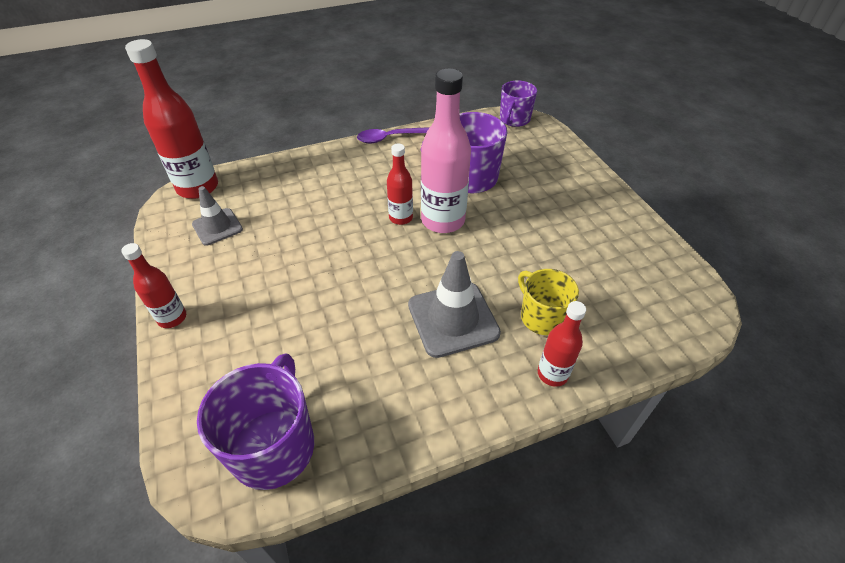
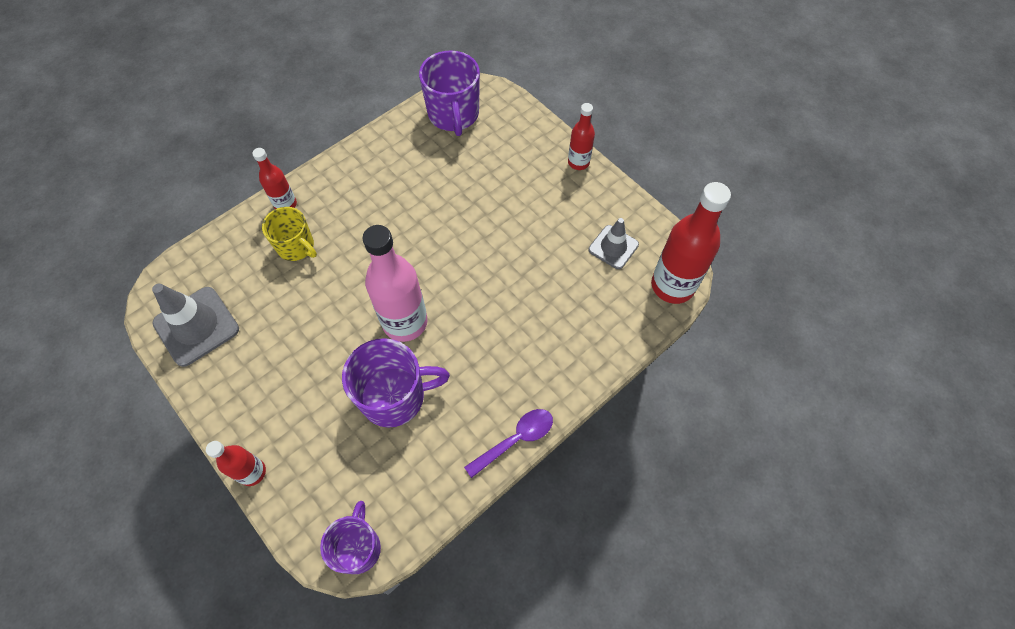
camera: 160 degrees right, 15 degrees up
(401, 218) = (448, 312): red bottle -> red bottle (252, 472)
(453, 319) = (367, 224): grey traffic cone -> grey traffic cone (196, 326)

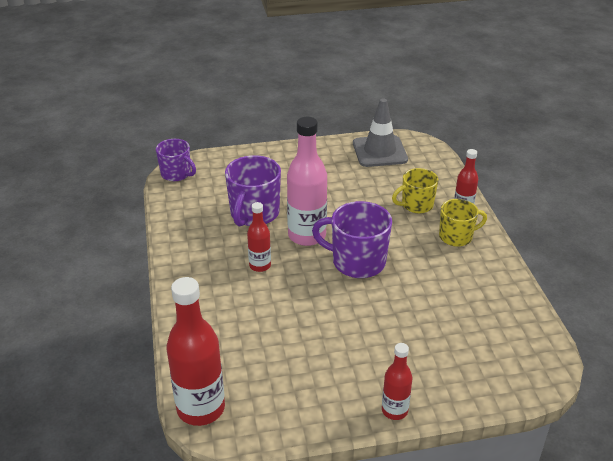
camera: 120 degrees right, 25 degrees down
(252, 472) = (259, 150): red bottle -> red bottle (260, 265)
(335, 195) = (456, 236): none -> yellow mug
(453, 114) = (517, 340): purple mug -> purple mug (357, 262)
(515, 440) = (170, 255): purple spoon -> none
(613, 247) = (275, 386): grey traffic cone -> none

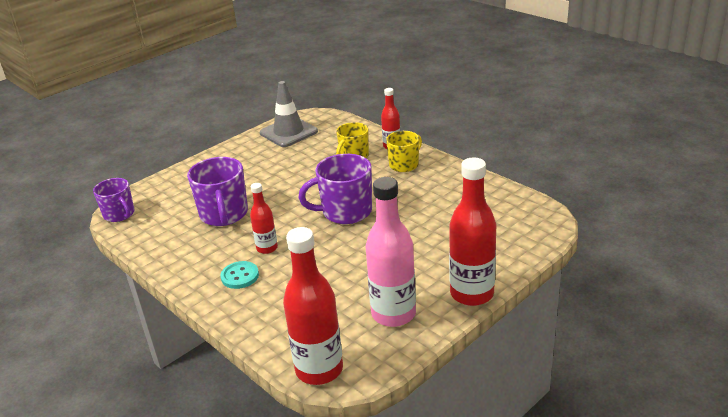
camera: 30 degrees left, 5 degrees down
(176, 174) = (119, 214): purple mug -> purple mug turned 45 degrees clockwise
(216, 282) = (240, 276): none -> turquoise button
(307, 235) = (286, 211): pink bottle -> pink bottle (393, 314)
(394, 410) = (472, 293): red bottle -> red bottle, size x1.82

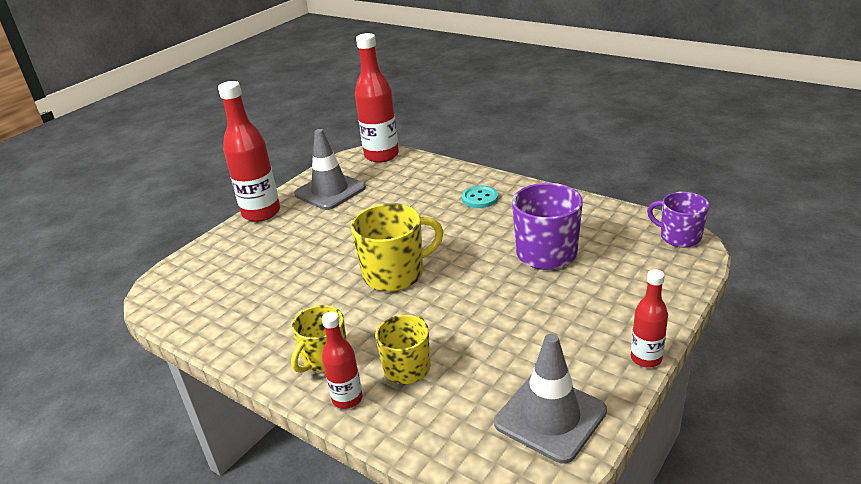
camera: 170 degrees right, 0 degrees up
(267, 248) = (468, 224): red bottle -> red bottle (646, 358)
(345, 212) = (395, 274): purple mug -> yellow mug
(393, 314) = (330, 191): pink bottle -> grey traffic cone

